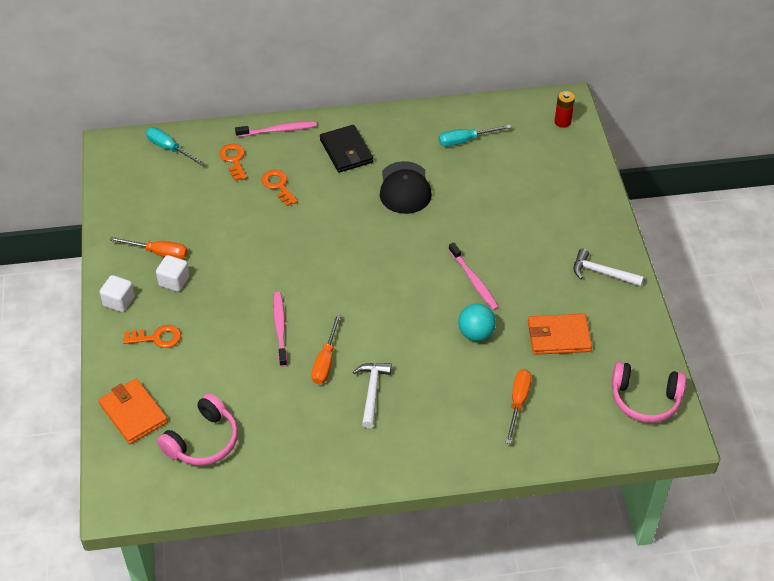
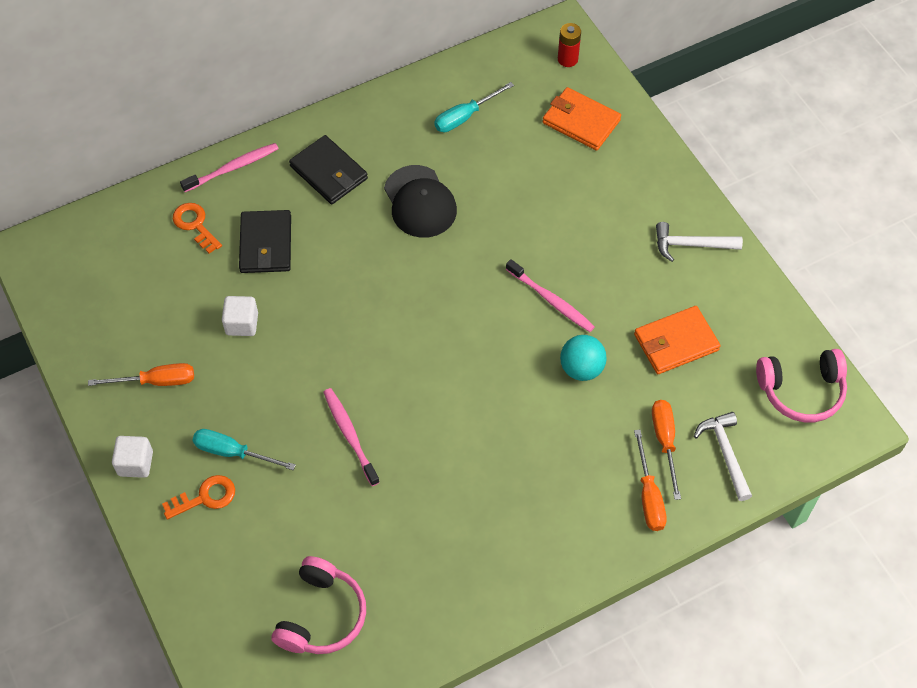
camera: 20 degrees left, 10 degrees up
(133, 413) = (220, 608): orange wallet -> orange wallet (581, 121)
(169, 148) = (106, 233): turquoise screwdriver -> turquoise screwdriver (232, 452)
(174, 281) = (192, 414): white cube -> white cube (242, 324)
(278, 186) = (266, 244): orange key -> black wallet
(325, 361) = (422, 461): orange screwdriver -> orange screwdriver (648, 496)
(372, 392) = (494, 483): white hammer -> white hammer (725, 453)

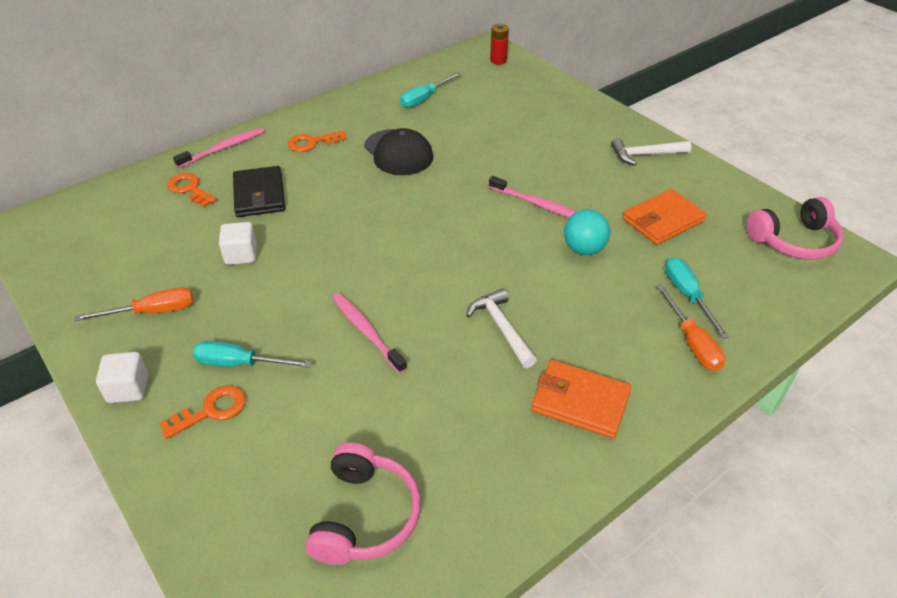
camera: 10 degrees left, 15 degrees down
(329, 172) = (312, 142): black wallet -> orange key
(581, 121) = (521, 92): orange wallet -> orange wallet (580, 401)
(665, 441) = (687, 295): orange screwdriver -> turquoise screwdriver
(725, 453) = (749, 297): white hammer -> white hammer (501, 328)

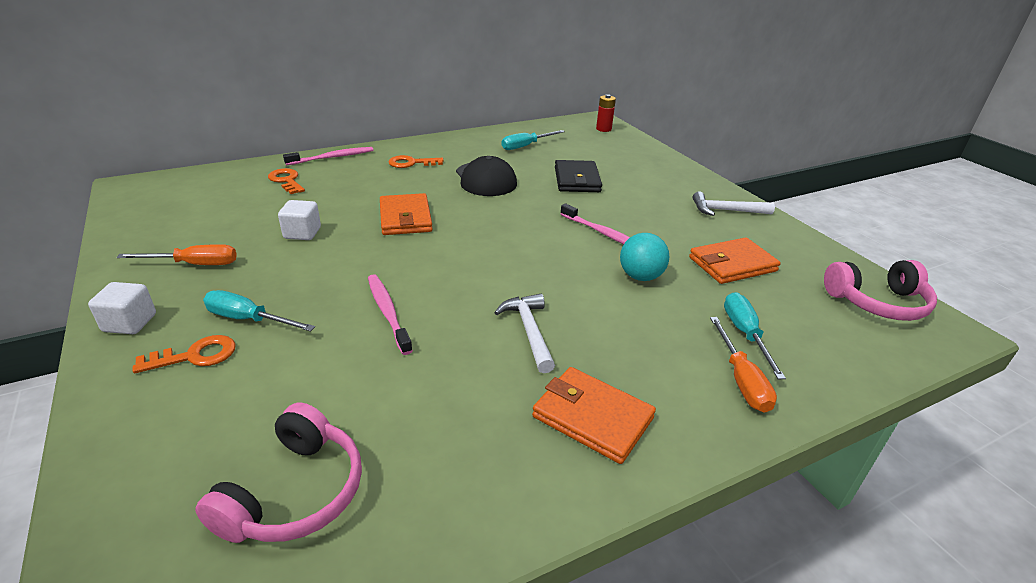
camera: 10 degrees right, 10 degrees down
(259, 195) = (344, 193): black wallet -> black wallet (577, 180)
(336, 218) = (405, 218): none -> orange wallet

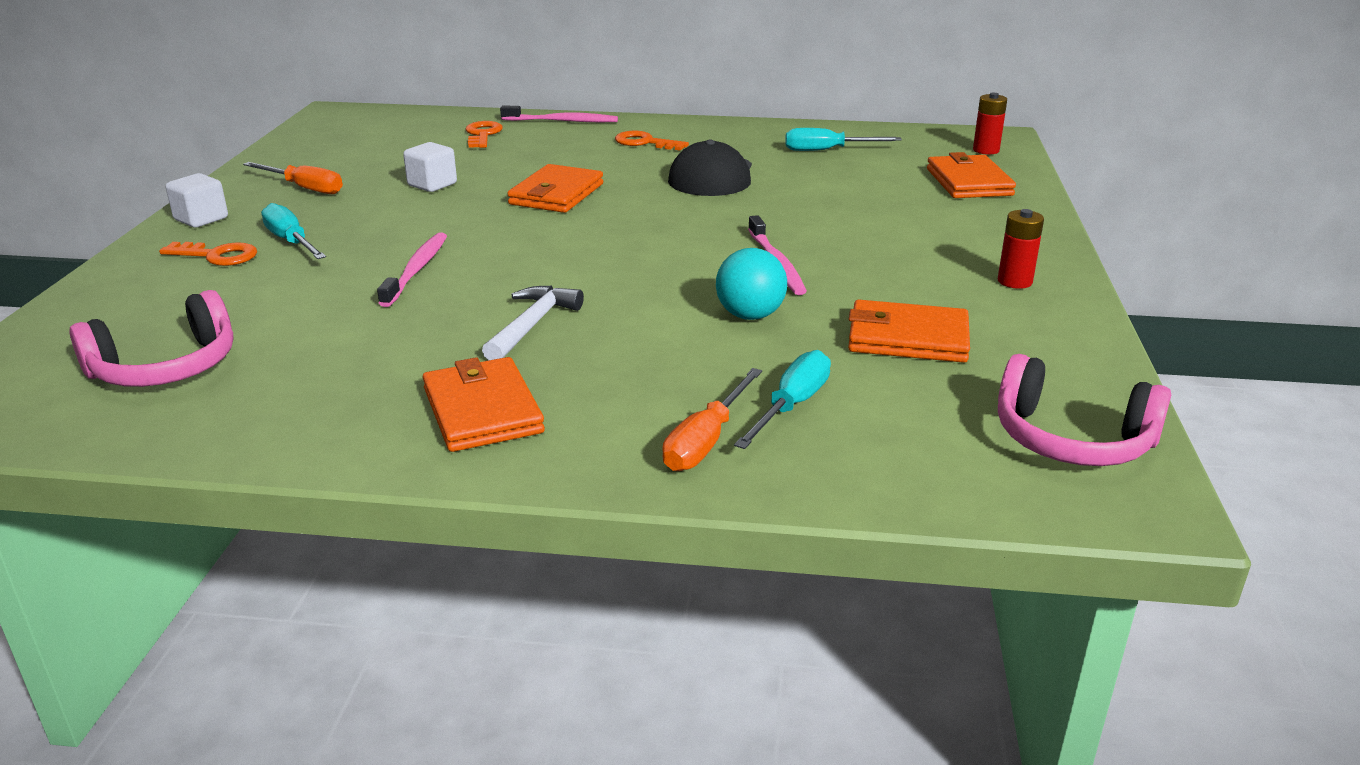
camera: 35 degrees right, 5 degrees down
(577, 180) = (838, 200): black wallet -> none
(623, 152) = (968, 182): none -> orange wallet
(726, 210) = (1014, 281): white hammer -> red battery

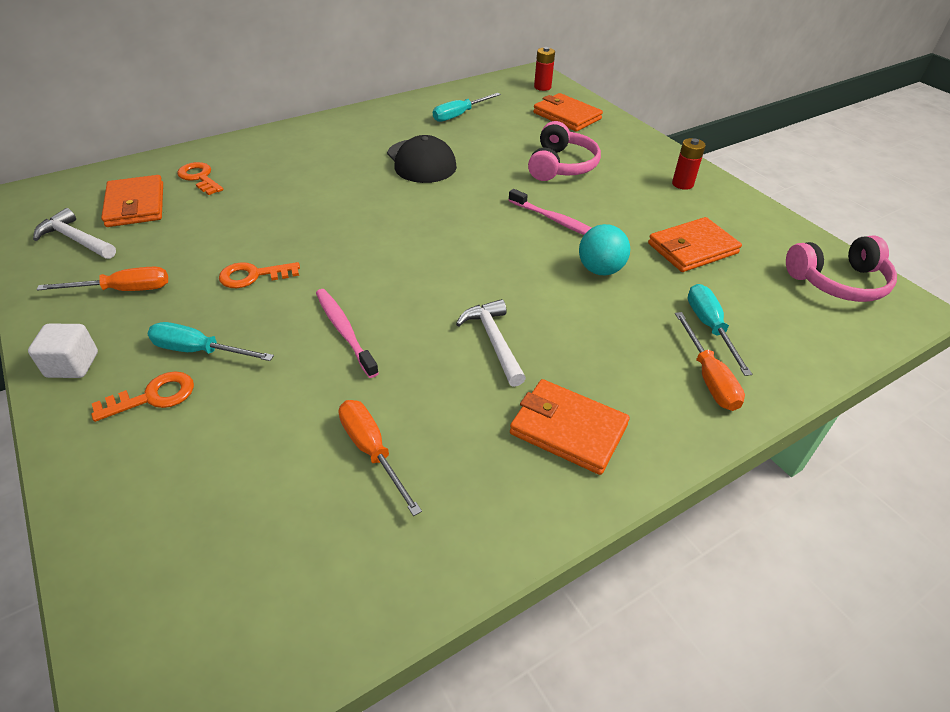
camera: 40 degrees left, 15 degrees up
(166, 367) = (291, 532): pink headphones -> pink headphones (561, 166)
(300, 350) = (372, 451): none -> orange screwdriver
(325, 148) = (76, 239): none -> white hammer
(432, 185) = (233, 243): white cube -> none
(556, 194) = (342, 216): orange wallet -> orange wallet (135, 205)
(563, 121) = (245, 144): pink toothbrush -> none
(645, 142) = (335, 145): orange key -> orange key (253, 276)

